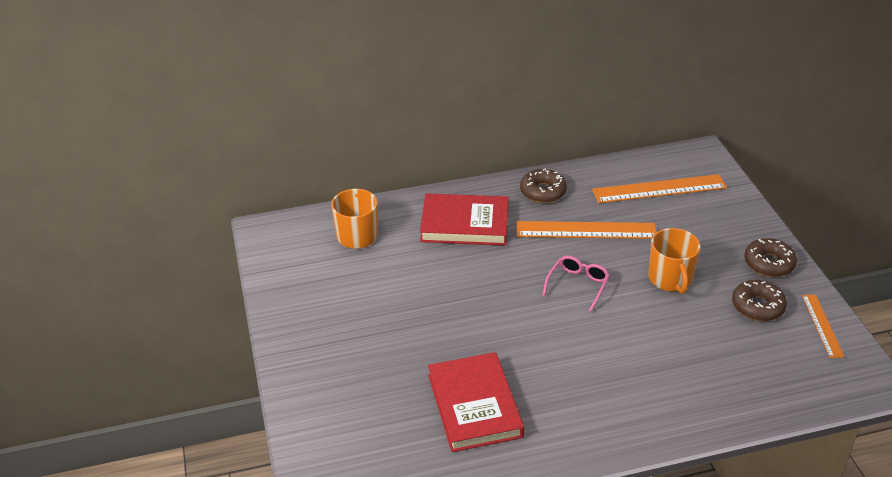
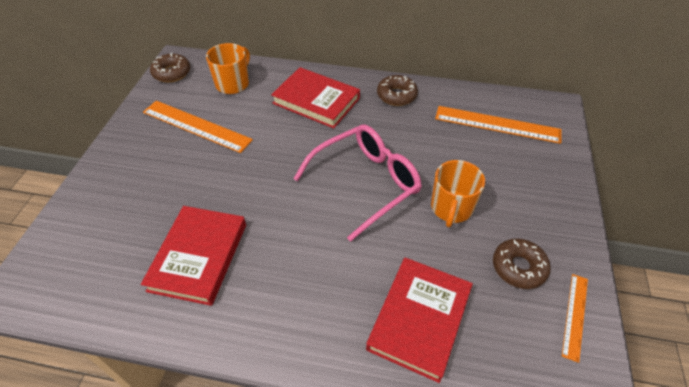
camera: 25 degrees right, 10 degrees up
(578, 285) = (366, 183): pink glasses -> pink glasses, size x1.97
(586, 230) = (408, 138): orange ruler -> orange ruler (196, 126)
(706, 376) = (419, 319): none -> red book
(769, 263) = (557, 228): brown donut -> brown donut (172, 73)

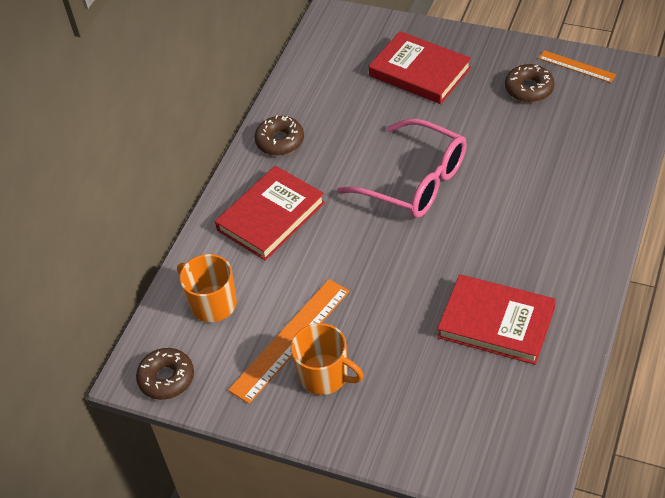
camera: 75 degrees left, 0 degrees up
(366, 183) = (415, 181): pink glasses -> pink glasses turned 150 degrees clockwise
(419, 319) = (575, 160): red book -> red book (419, 72)
(451, 208) = (457, 121): orange mug -> orange mug (324, 375)
(497, 124) = (348, 67): orange ruler -> none

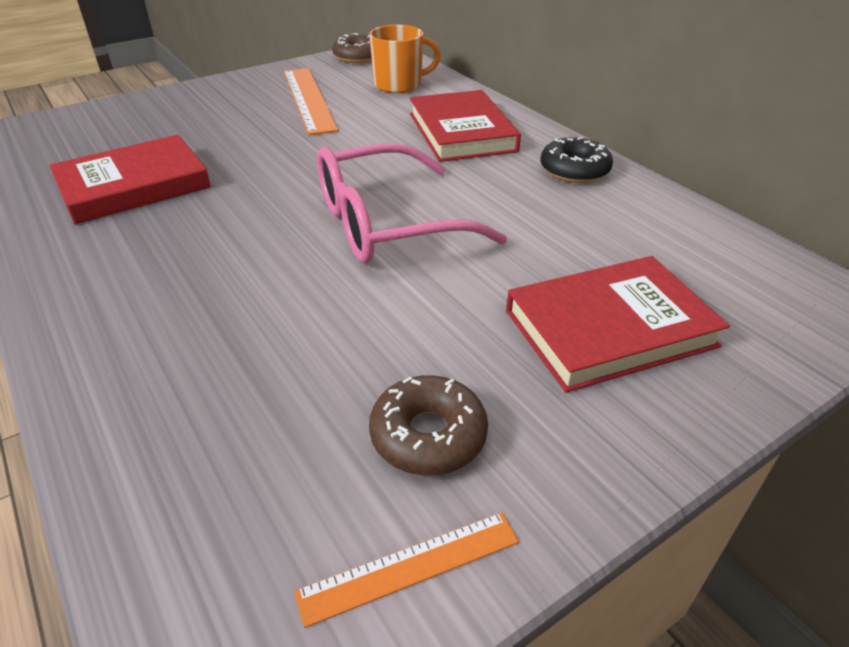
camera: 120 degrees right, 10 degrees down
(280, 141) = (574, 170): brown donut -> black donut
(324, 375) = (251, 100): orange mug -> none

